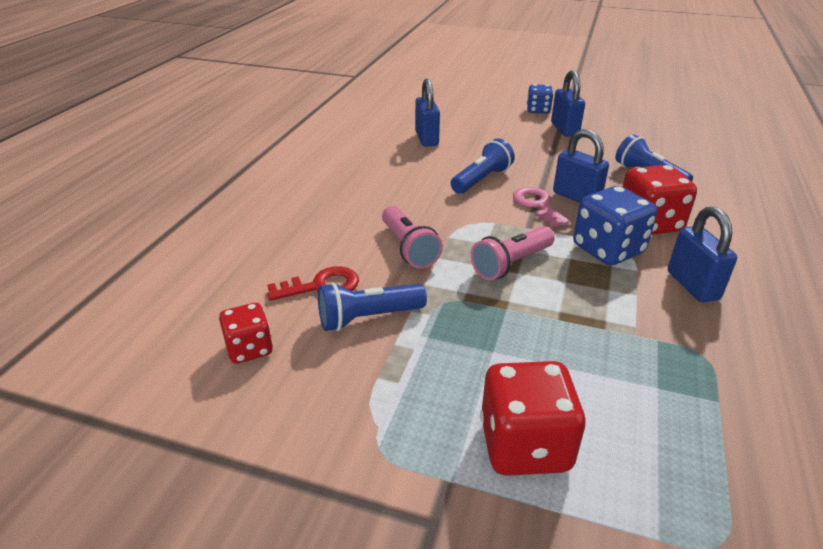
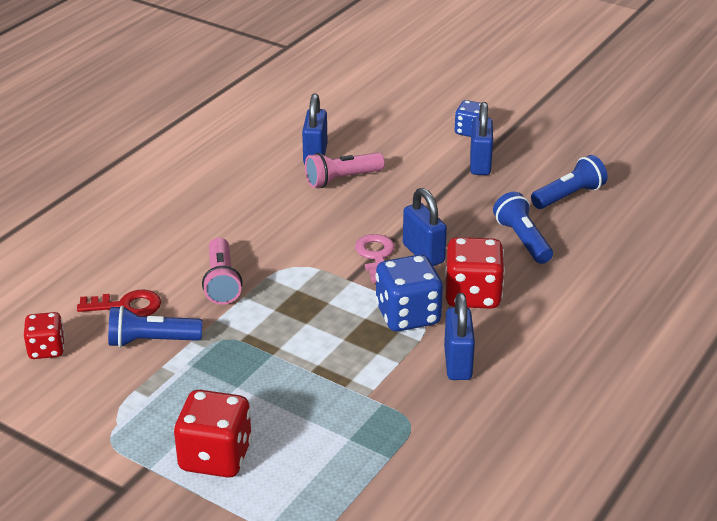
camera: 15 degrees right, 0 degrees up
(481, 180) = (340, 217): blue flashlight -> blue flashlight (568, 196)
(511, 264) = (306, 314): pink flashlight -> pink flashlight (342, 179)

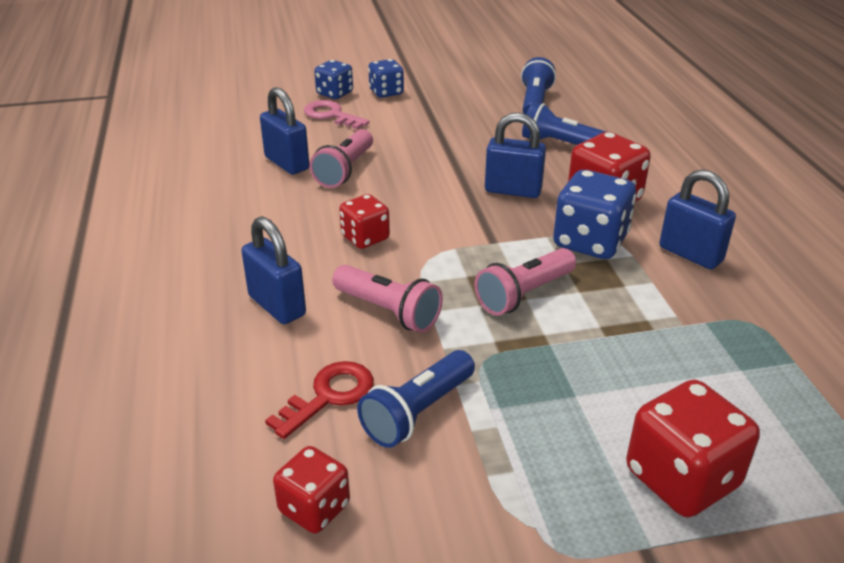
camera: 45 degrees left, 0 degrees up
(280, 232) = (365, 238): none -> red dice
(309, 320) = (524, 294): none -> pink flashlight
(376, 256) = (482, 212): pink key -> pink key (331, 115)
(432, 114) = (334, 93): none -> blue dice
(480, 164) = (435, 110): blue padlock -> blue padlock (277, 306)

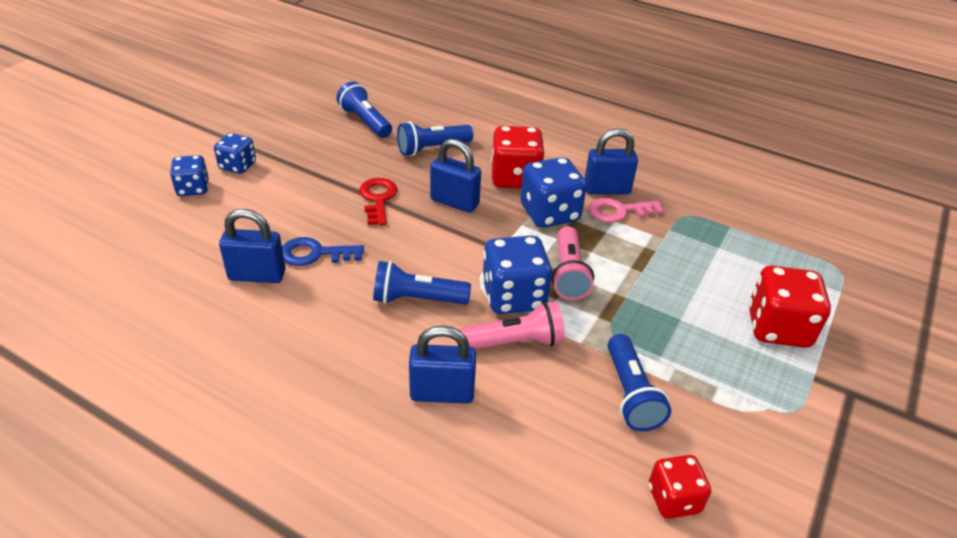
camera: 50 degrees left, 5 degrees up
(329, 396) = (573, 426): red key -> red key (378, 199)
(331, 115) = (224, 211): pink key -> pink key (619, 211)
(345, 170) = (315, 254): pink flashlight -> blue key
(365, 238) = (417, 299): red dice -> blue flashlight
(444, 281) = (513, 297): none -> blue dice
(513, 190) = (454, 202): blue padlock -> blue padlock turned 60 degrees clockwise

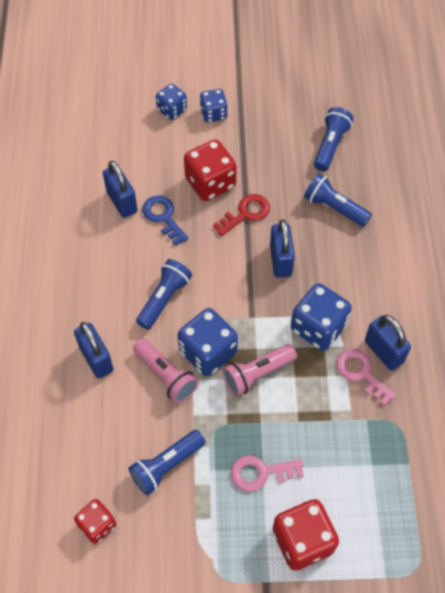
camera: 60 degrees right, 20 degrees up
(417, 299) = (164, 299): blue flashlight -> blue flashlight turned 60 degrees clockwise
(515, 178) = (344, 282): red dice -> red dice (210, 183)
(684, 323) = (261, 473): none -> pink key

